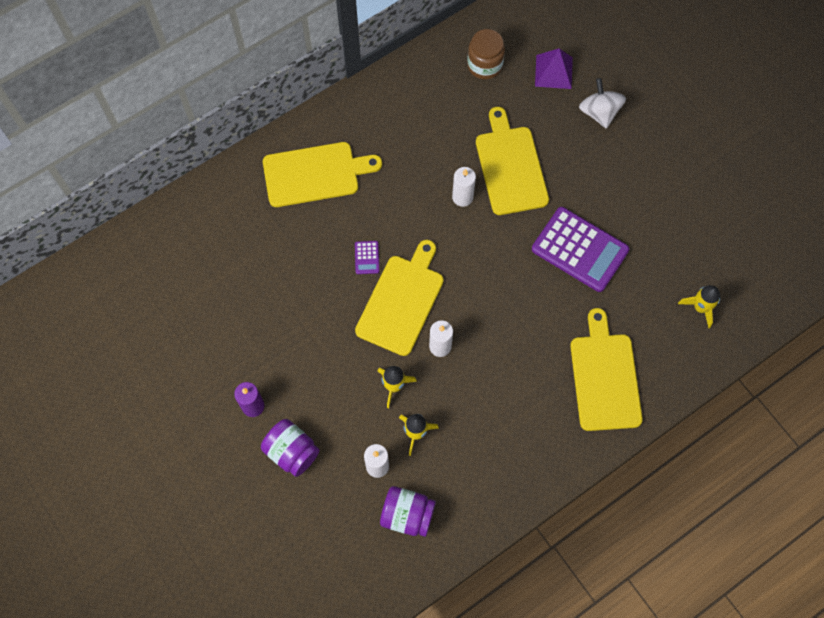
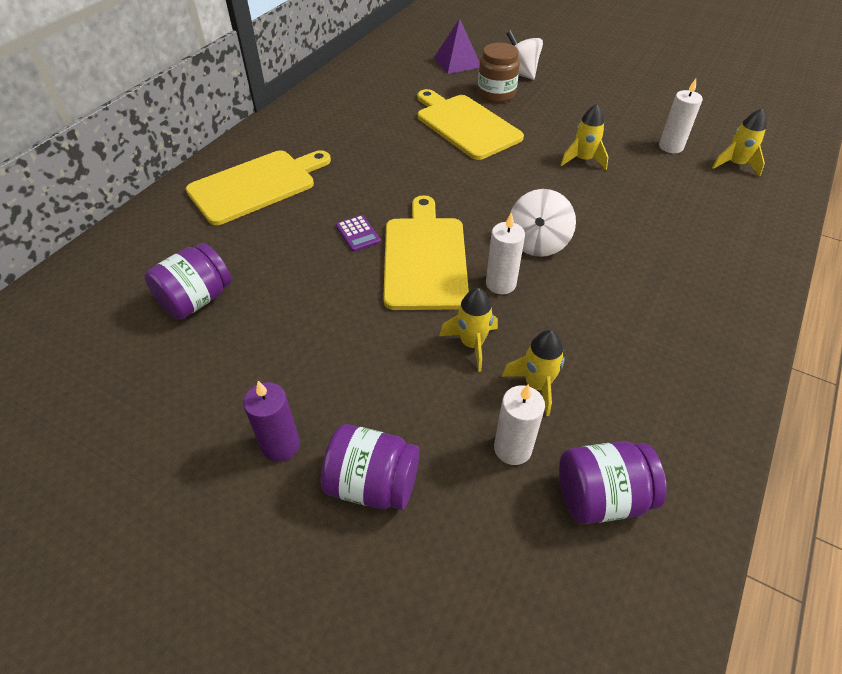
camera: 25 degrees left, 20 degrees down
(239, 274) = (196, 300): none -> purple jar
(462, 197) = (433, 157): white candle -> white candle (671, 147)
(484, 65) = (391, 73): brown jar -> brown jar (496, 94)
(488, 321) = (537, 243): none -> white spinning top
(579, 250) = (583, 160): purple calculator -> yellow rocket
(605, 377) = (704, 247): yellow cutting board -> none

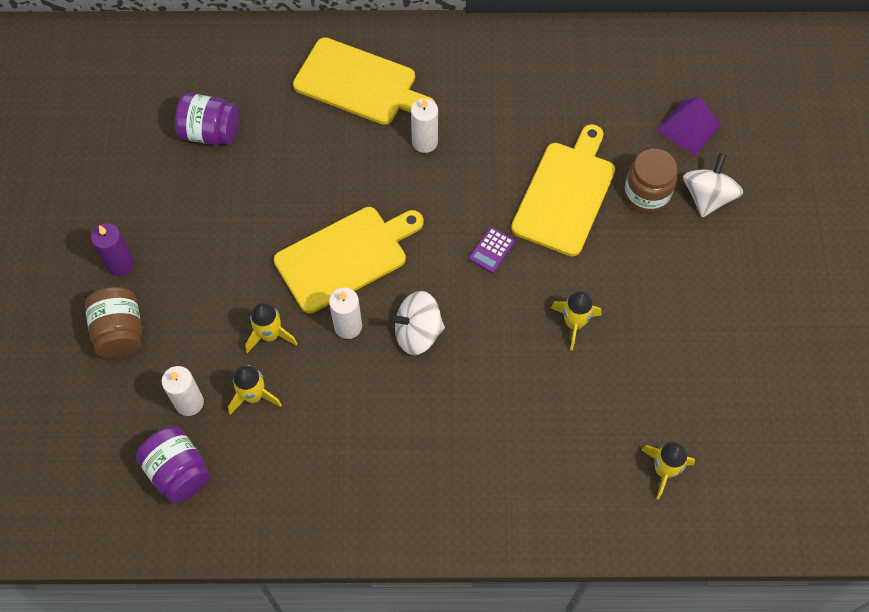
camera: 60 degrees right, 15 degrees up
(358, 234) = (345, 193): purple calculator -> purple calculator (491, 250)
(373, 484) = (120, 332): purple jar -> brown jar
(671, 147) = (657, 398): white candle -> white candle (424, 142)

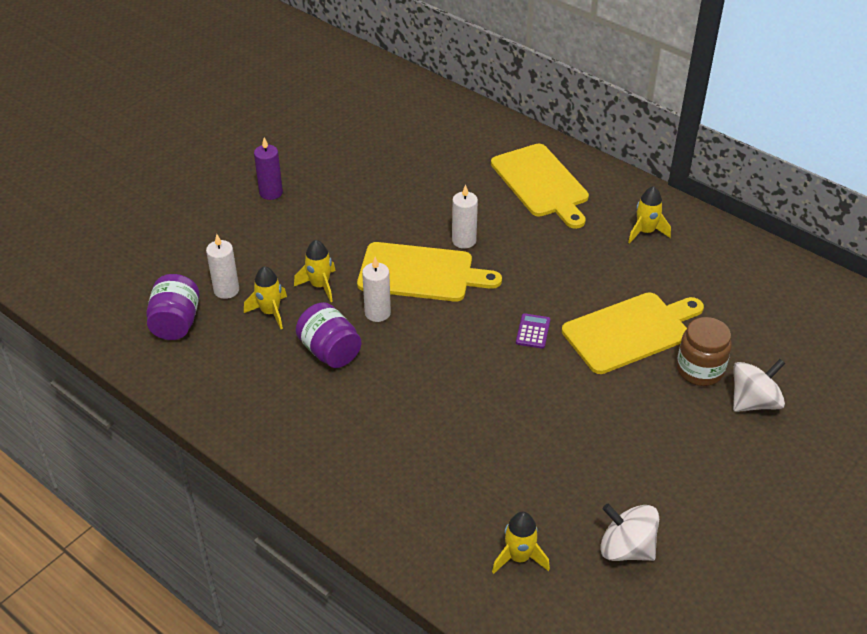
camera: 40 degrees right, 20 degrees down
(120, 332) = (229, 227): brown jar -> none
(210, 132) = (407, 156): purple jar -> purple jar (330, 351)
(417, 333) = (422, 347): white spinning top -> white spinning top (626, 548)
(424, 142) = (552, 241): white candle -> white candle (464, 241)
(491, 250) = (533, 331): purple calculator -> purple calculator turned 120 degrees clockwise
(574, 323) = (549, 415): yellow rocket -> yellow rocket (645, 232)
(688, 127) = (784, 348): purple pyramid -> none

